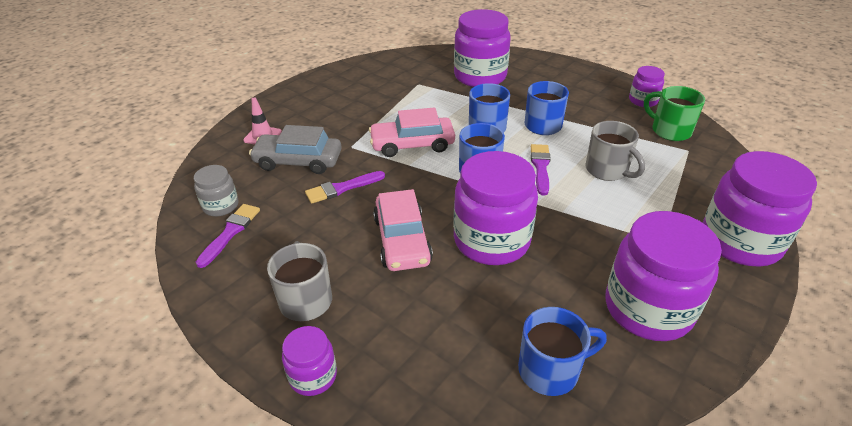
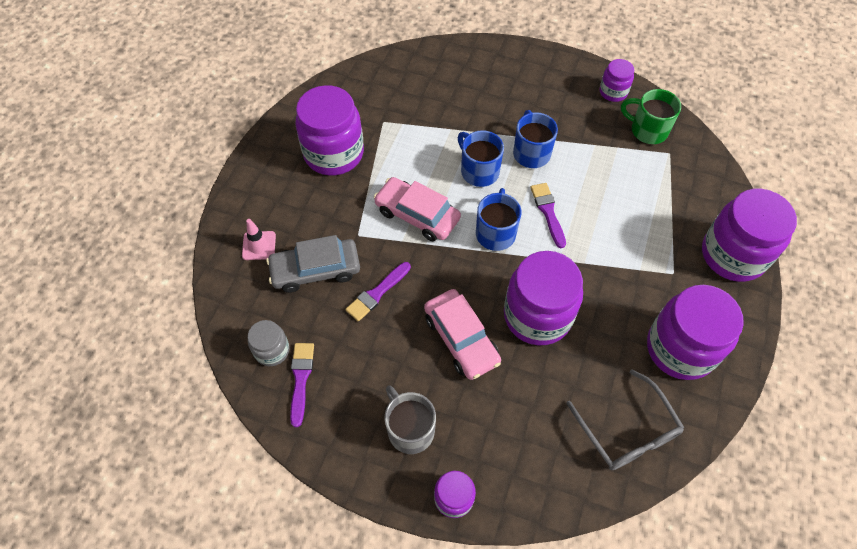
camera: 20 degrees left, 20 degrees up
(412, 144) = (417, 215): pink car -> pink car turned 60 degrees clockwise
(480, 76) = (443, 94): purple jar -> purple jar (334, 153)
(550, 370) = (627, 430): blue mug -> grey glasses
(607, 170) = (608, 200): grey mug -> none

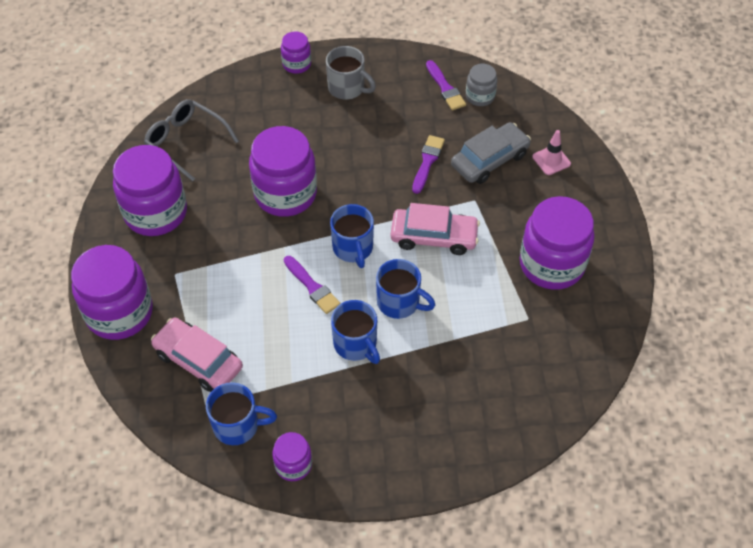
camera: 155 degrees right, 5 degrees down
(461, 339) = (340, 155): pink car -> pink car (198, 360)
(647, 130) = (238, 425): green mug -> blue mug

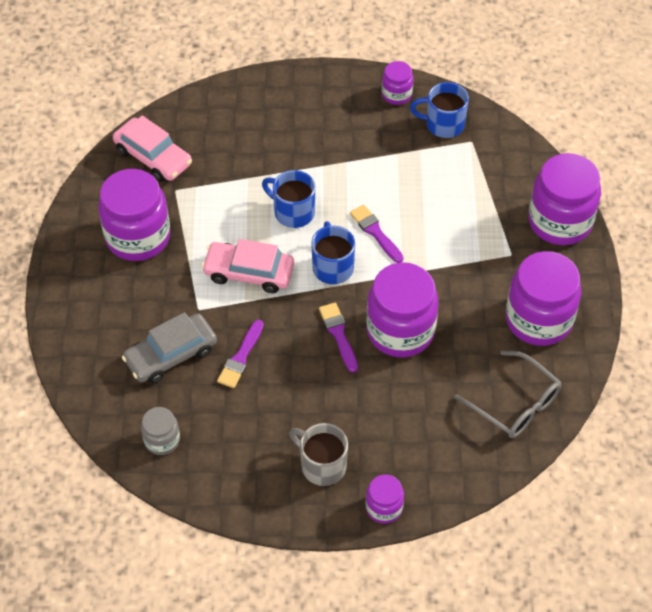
camera: 175 degrees left, 0 degrees up
(198, 360) = (481, 176): pink car -> pink car (153, 157)
(356, 344) = (337, 179): blue mug -> none
(445, 88) = (201, 456): purple brush -> purple brush (338, 334)
(551, 160) = (103, 349): pink traffic cone -> none

